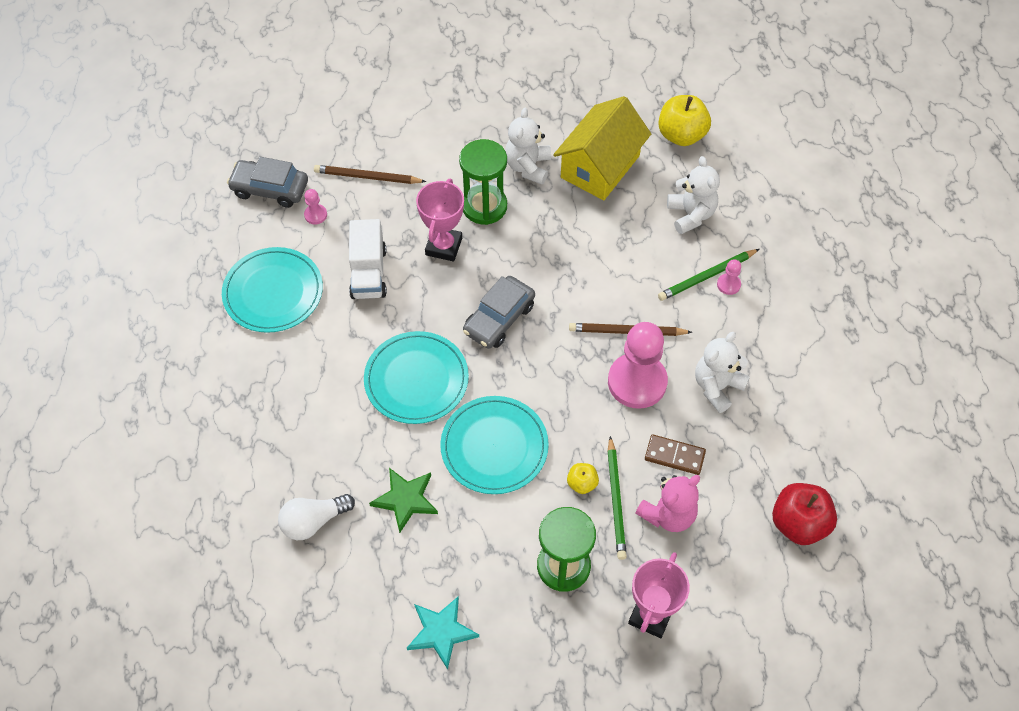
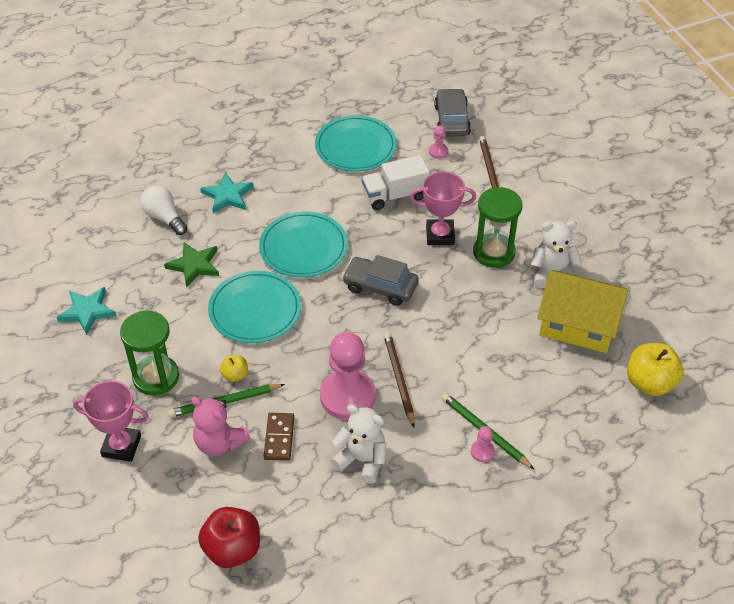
camera: 75 degrees right, 10 degrees down
(302, 443) = (228, 195): none -> turquoise star
(691, 215) = (553, 407): white teddy bear -> none

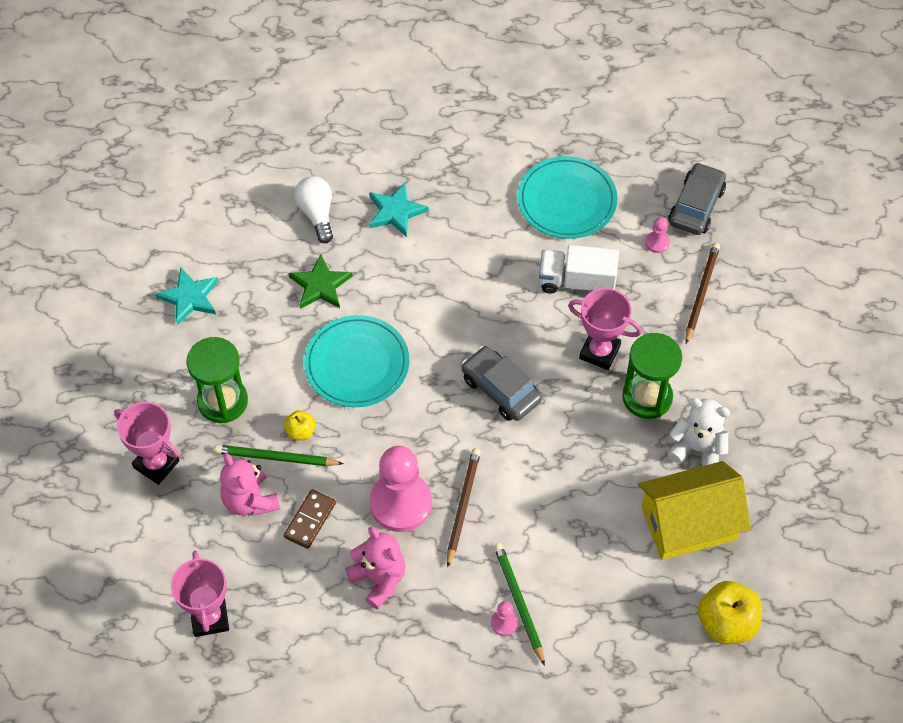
camera: 25 degrees right, 10 degrees up
(232, 549) = (209, 618): red apple -> pink trophy
(303, 247) = (444, 308): turquoise plate -> none
(362, 460) = (379, 579): white teddy bear -> pink teddy bear
(578, 325) = (689, 523): yellow house -> yellow house turned 60 degrees counterclockwise

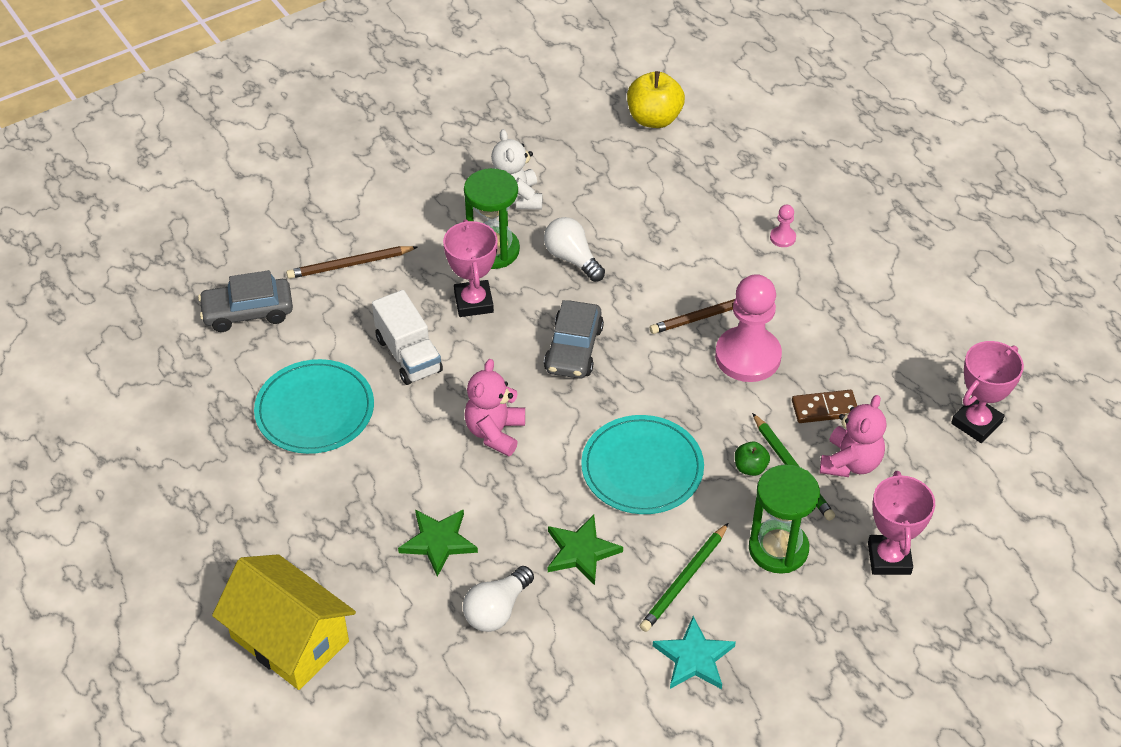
camera: 125 degrees left, 10 degrees down
(300, 432) = (750, 468): yellow apple -> green apple
(379, 579) = (827, 332): pink teddy bear -> pink teddy bear (495, 432)
(396, 211) = (438, 542): turquoise star -> green star
(518, 603) = (757, 238): green pencil -> green pencil (684, 580)
(597, 447) = (572, 259): none -> white light bulb
(657, 243) = (315, 320): pink pawn -> none
(689, 523) = (590, 174): yellow house -> yellow house (289, 639)

